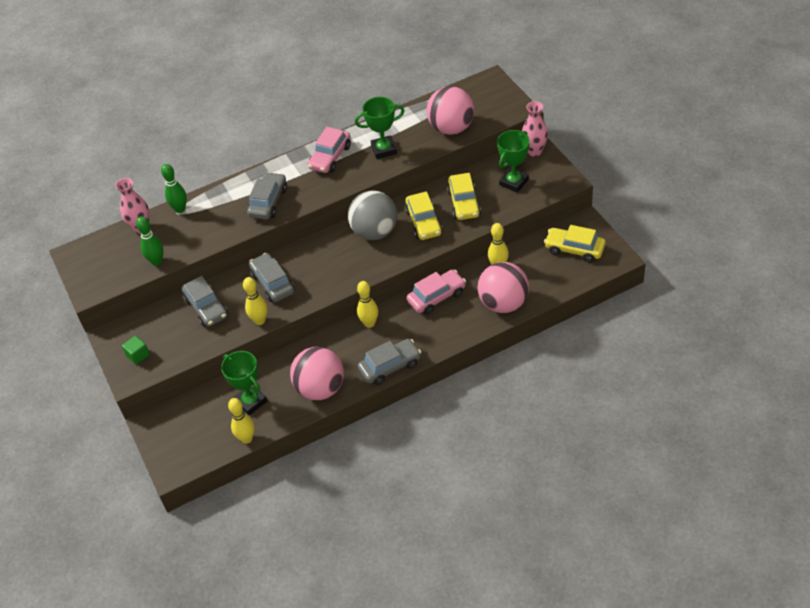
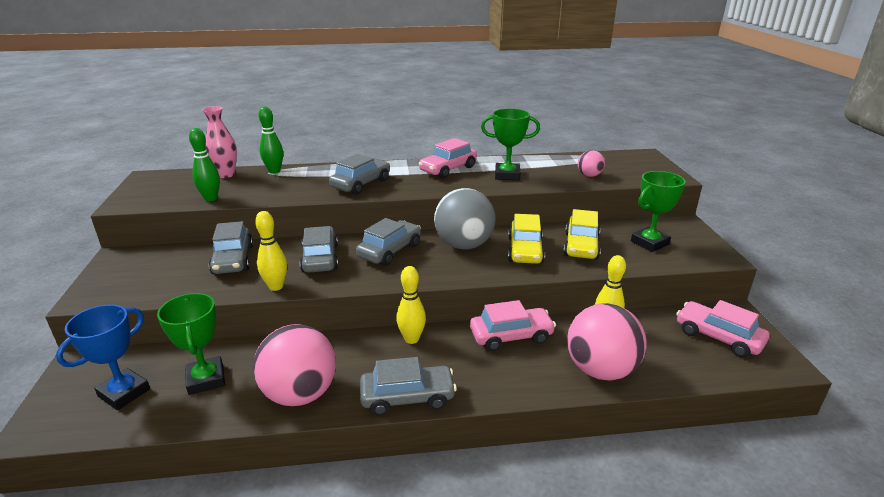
camera: 15 degrees right, 20 degrees down
(138, 355) = (120, 280): green cube -> none
(205, 429) = (124, 393): none -> blue trophy
(246, 438) = (158, 424): yellow bowling pin -> none
(321, 257) = (390, 251): none -> grey car
(451, 128) = (589, 175): pink ball -> pink ball, size x0.49
(534, 151) = (681, 224): pink vase -> none
(574, 249) = (718, 337): yellow car -> pink car

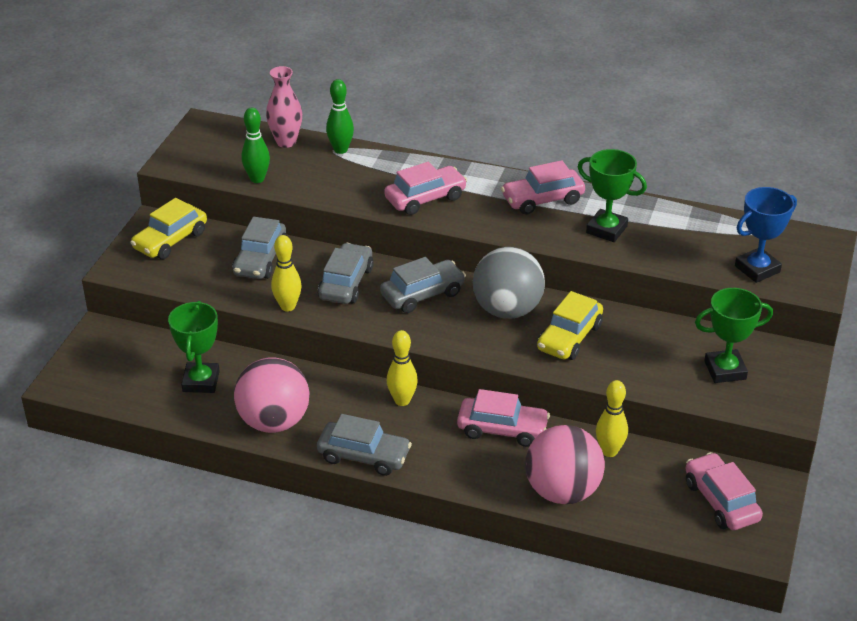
camera: 25 degrees right, 10 degrees up
(124, 393) = (132, 372): blue trophy -> blue trophy (757, 269)
(361, 184) = (425, 198): grey car -> pink car
(581, 246) = (639, 350): yellow car -> yellow car (170, 240)
(589, 175) = (709, 258): pink ball -> none

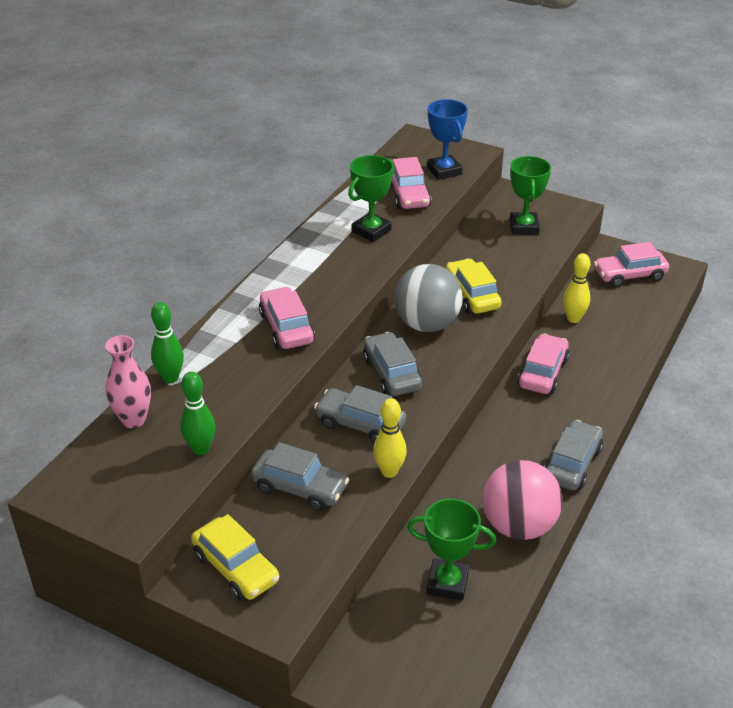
camera: 80 degrees left, 0 degrees up
(402, 400) = (498, 430): yellow bowling pin -> none
(542, 200) = (314, 258): pink car -> pink car (408, 195)
(562, 491) = (619, 350): pink ball -> none
(569, 337) = (472, 295): yellow car -> yellow car turned 150 degrees counterclockwise

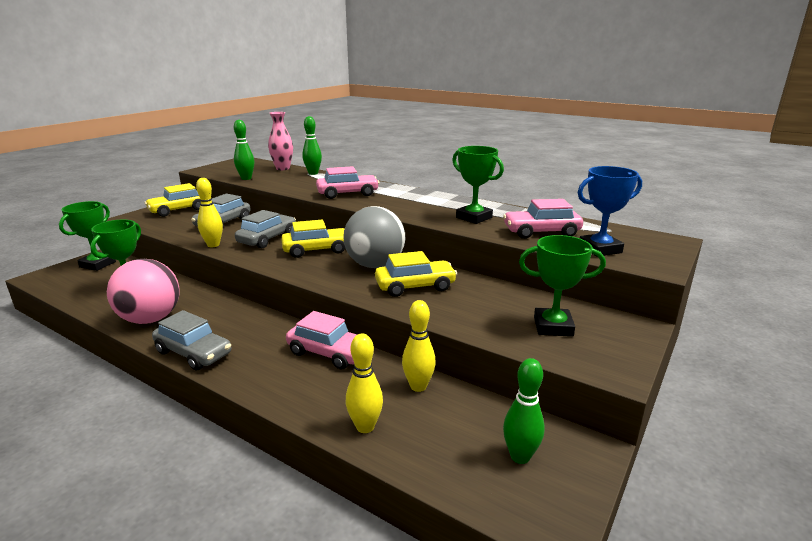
camera: 95 degrees right, 15 degrees down
(372, 666) = (97, 264): none -> green trophy
(391, 373) = (317, 250): grey car -> yellow car
(629, 275) = (520, 456): pink car -> green bowling pin
(630, 341) = (365, 427): none -> yellow bowling pin

